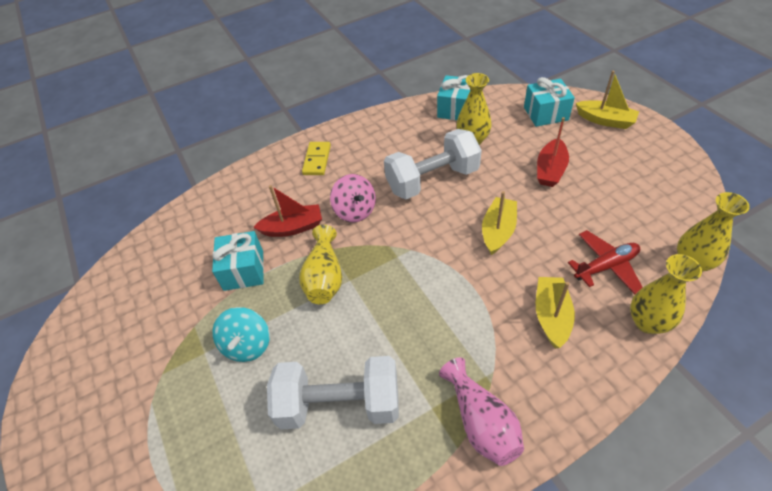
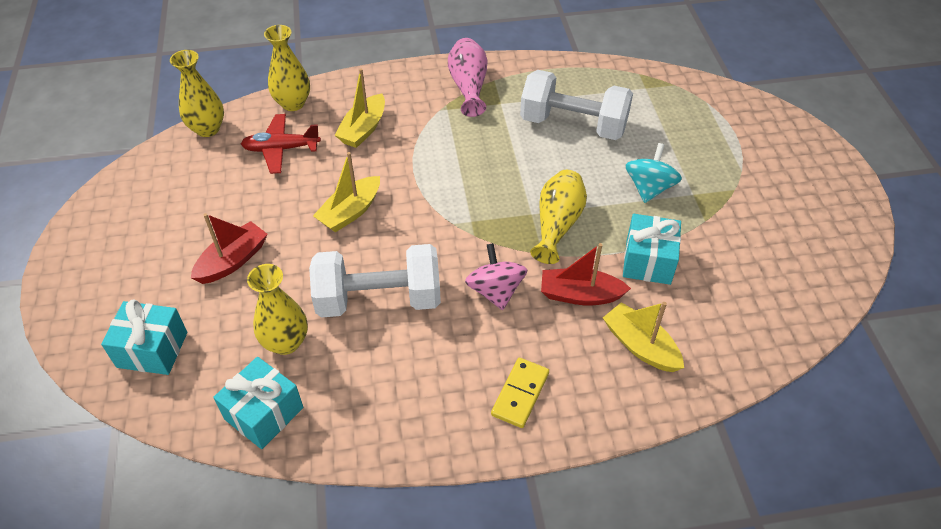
camera: 165 degrees left, 0 degrees up
(605, 120) = (95, 306): yellow boat -> yellow boat (640, 346)

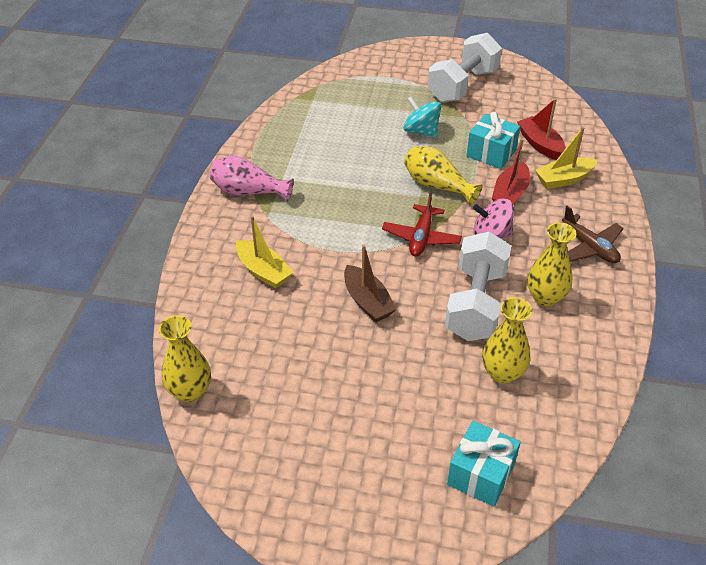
camera: 70 degrees left, 5 degrees down
(233, 261) = (392, 396): red boat -> red boat (540, 144)
(264, 413) = (572, 400): turquoise gift -> none
(281, 149) = (257, 335): red plane -> red plane (421, 237)
(293, 103) = (193, 315): yellow vase -> yellow vase (545, 297)
(350, 212) = (367, 301): yellow boat -> brown boat
(520, 394) = (589, 247): yellow domino -> brown plane
(573, 124) = (332, 147): white dumbbell -> white dumbbell (462, 85)

